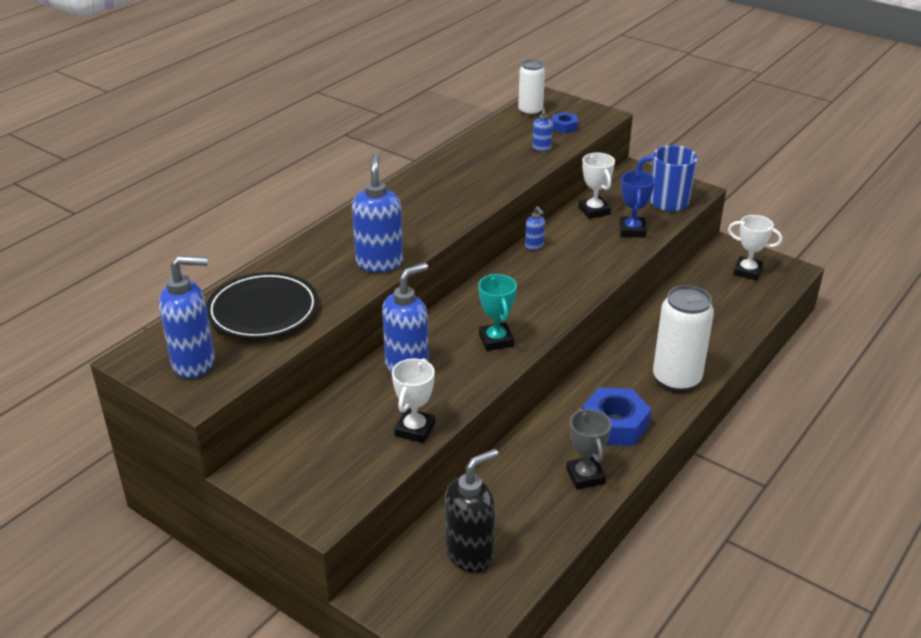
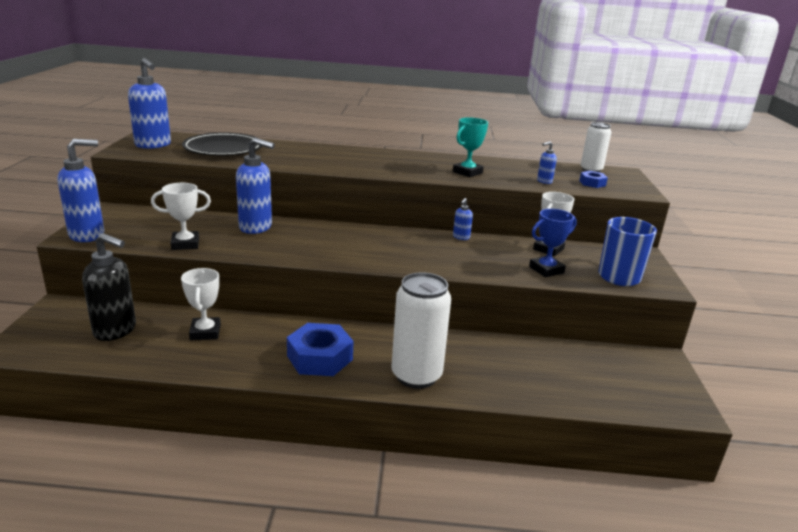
camera: 55 degrees right, 10 degrees down
(379, 263) = (311, 164): blue soap dispenser -> blue soap dispenser (87, 235)
(496, 340) = (319, 248): turquoise trophy -> turquoise trophy (467, 172)
(585, 476) = (239, 359): grey trophy -> none
(747, 271) = (641, 380): white trophy -> white trophy (205, 332)

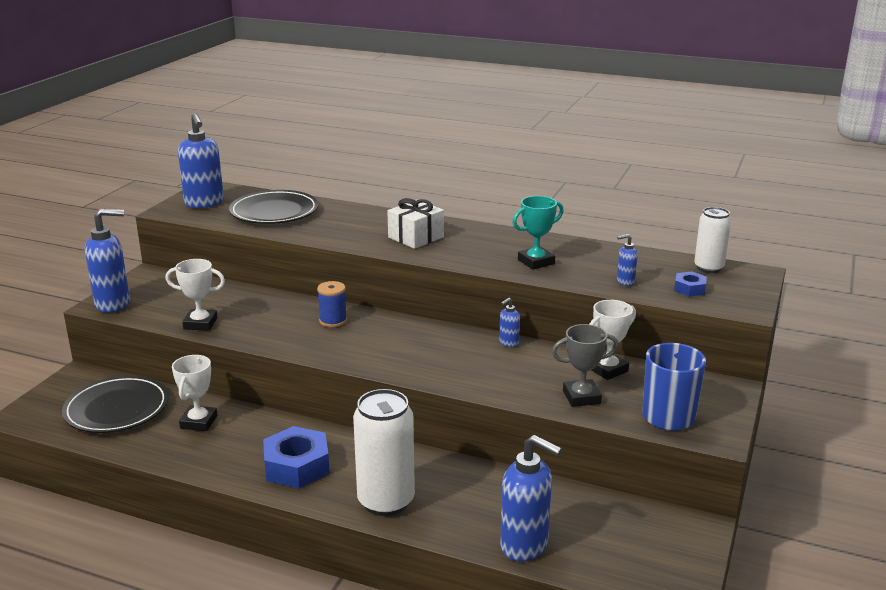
camera: 20 degrees right, 0 degrees up
(116, 331) = (117, 409): black soap dispenser -> black plate
(256, 227) = (283, 309): blue soap dispenser -> blue soap dispenser (525, 546)
(306, 233) = (333, 321): none -> blue spool
(359, 161) = (416, 237): none -> white gift
(546, 270) = (581, 397): blue trophy -> grey trophy

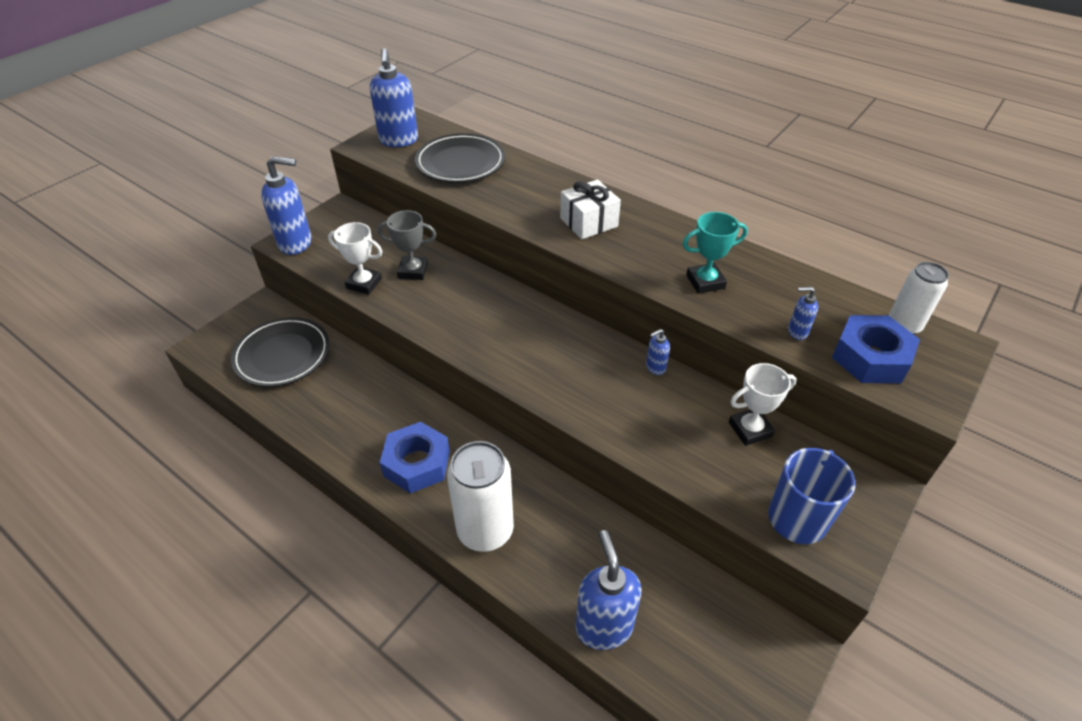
camera: 15 degrees right, 20 degrees up
(199, 422) = (347, 386): white trophy -> none
(333, 321) = (488, 302): blue spool -> none
(525, 546) = (603, 627): blue soap dispenser -> blue soap dispenser turned 150 degrees counterclockwise
(581, 397) = (709, 466): grey trophy -> grey trophy (413, 271)
(689, 289) = (870, 357): blue nut -> blue nut, size x1.96

